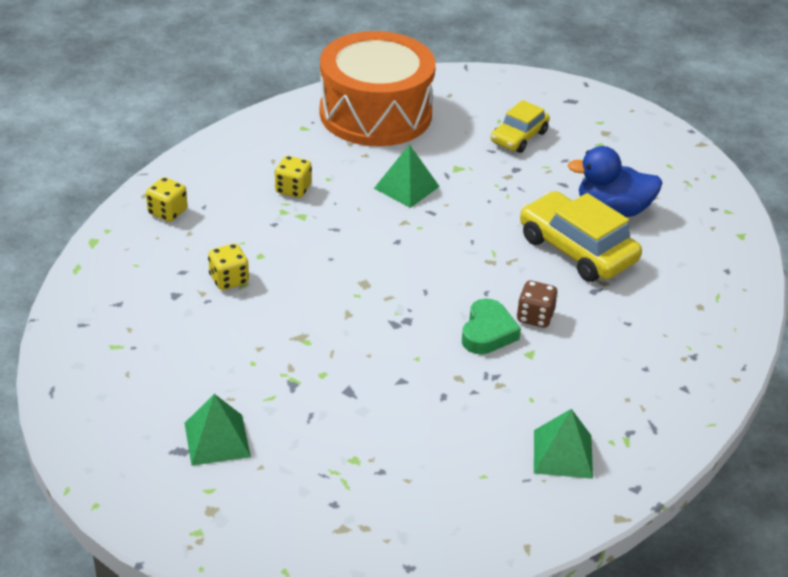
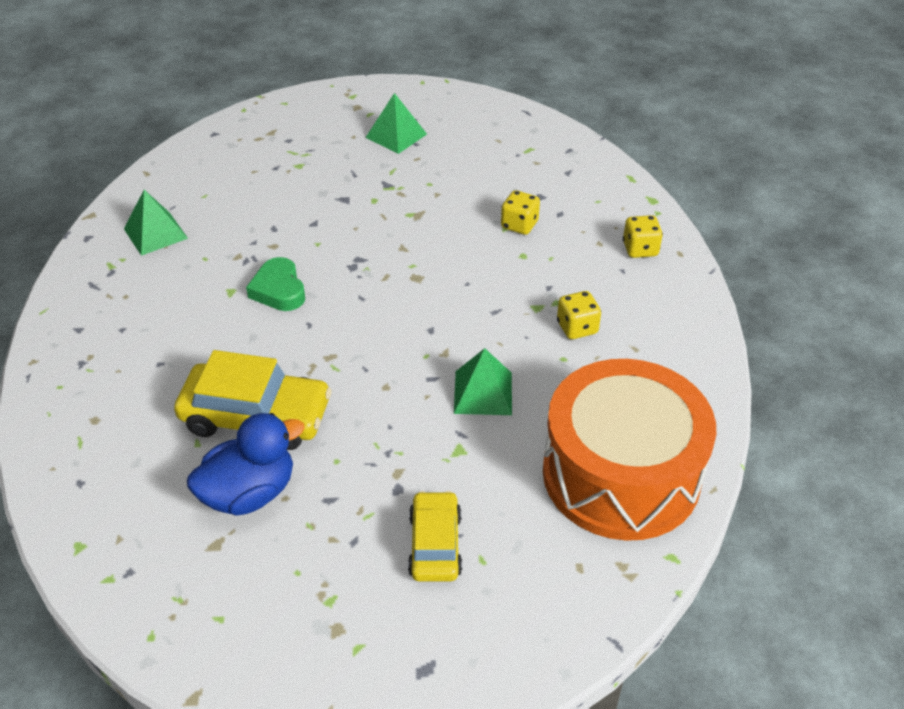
camera: 145 degrees right, 5 degrees up
(535, 317) = (248, 324): brown dice -> none

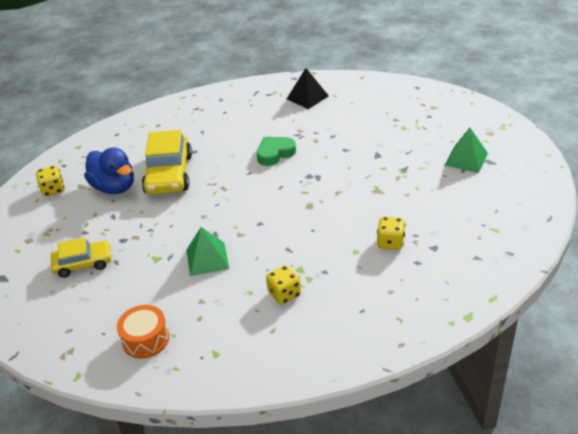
camera: 80 degrees right, 5 degrees down
(155, 233) = (307, 97): green pyramid -> black pyramid
(621, 474) = (145, 339): orange drum -> orange drum, size x0.42
(640, 249) = (393, 317): yellow dice -> yellow dice (53, 190)

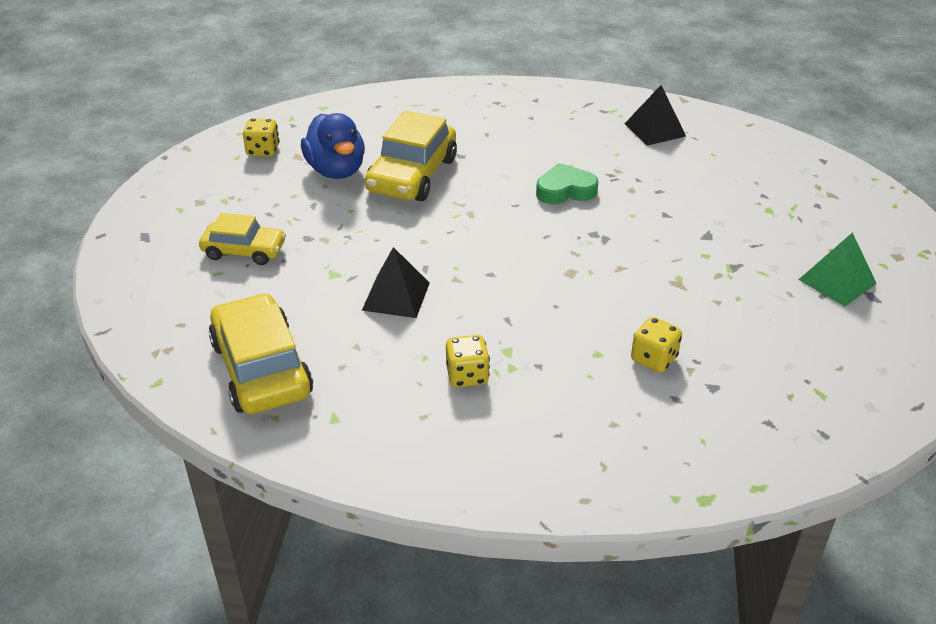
camera: 20 degrees right, 0 degrees up
(145, 339) = (261, 368): orange drum -> yellow car
(207, 259) = (396, 296): green pyramid -> black pyramid

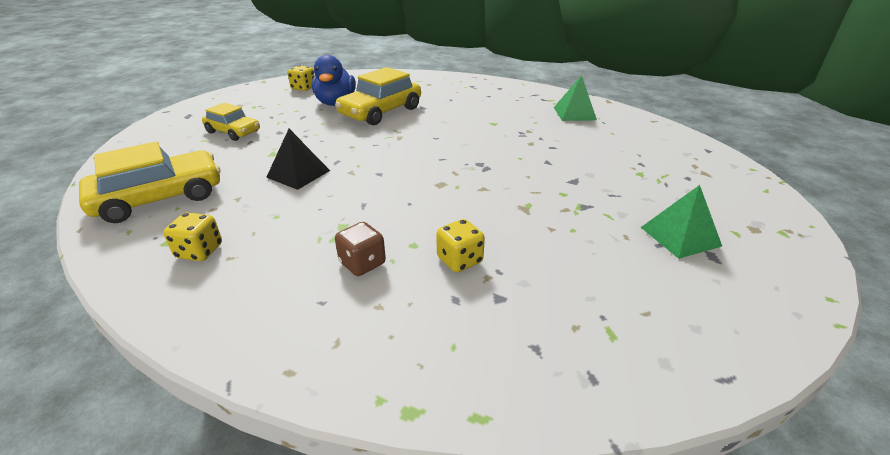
camera: 20 degrees right, 5 degrees down
(261, 368) = (159, 198): yellow car -> yellow car turned 60 degrees clockwise
(467, 375) = (293, 236): yellow dice -> yellow dice (199, 251)
(564, 387) = (362, 263): none -> brown dice
(565, 190) = (479, 135): green heart -> none
(655, 130) = (574, 113): black pyramid -> green pyramid

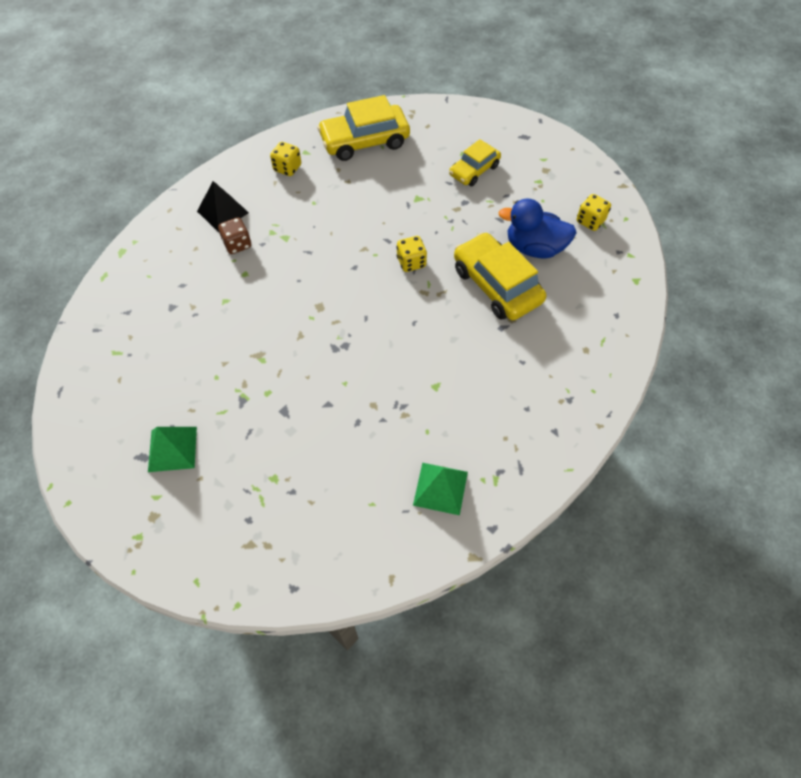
camera: 105 degrees right, 25 degrees up
(159, 198) = (364, 141): yellow car -> yellow car turned 90 degrees clockwise
(298, 174) = (373, 215): black pyramid -> black pyramid (223, 212)
(459, 260) = (215, 295): yellow dice -> yellow dice (411, 262)

